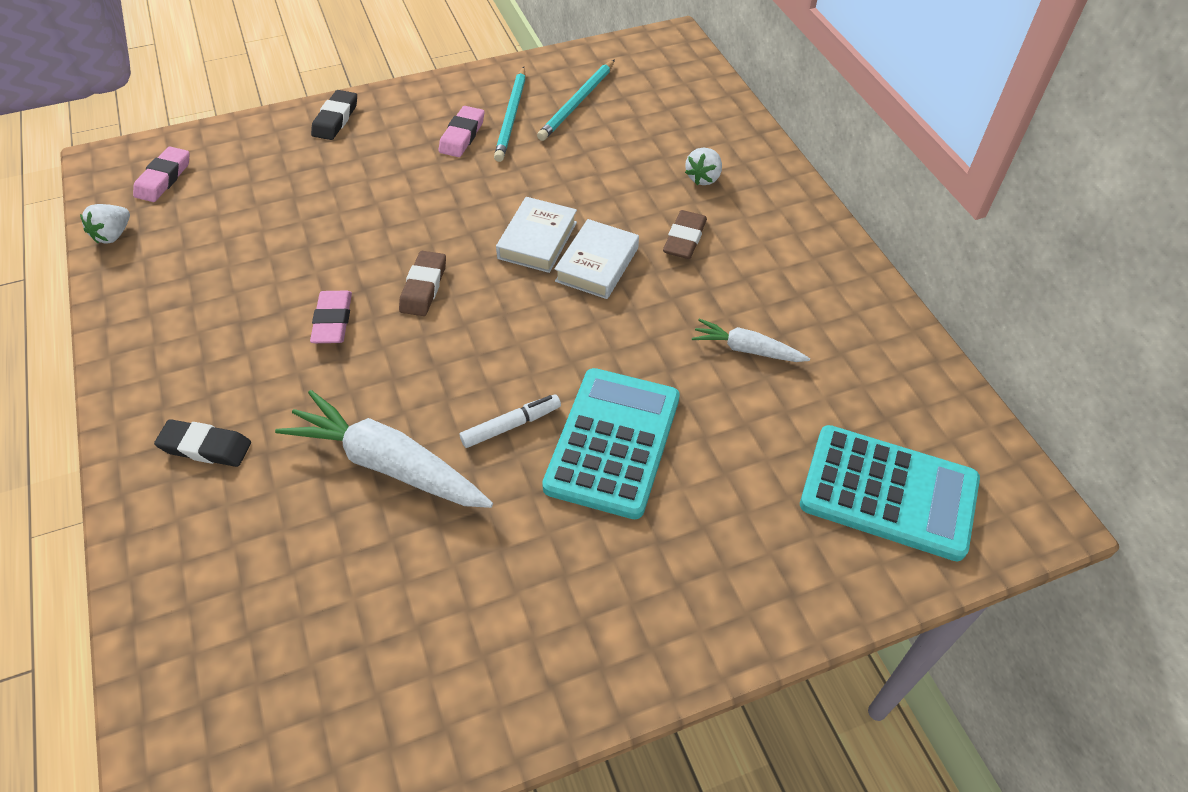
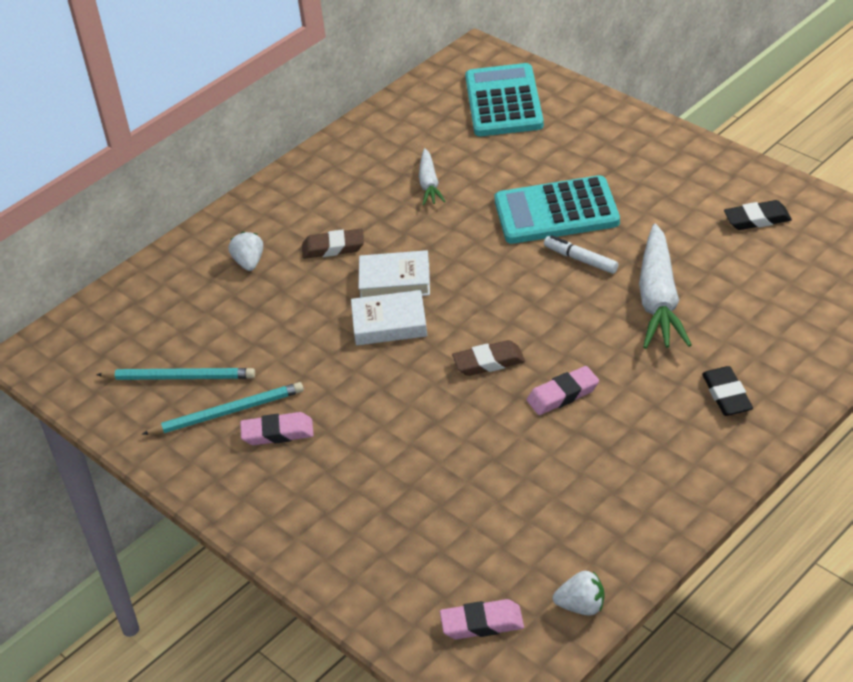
camera: 110 degrees left, 10 degrees down
(335, 119) = (306, 541): black eraser -> black eraser (757, 219)
(703, 178) = (249, 263): white strawberry -> white strawberry turned 105 degrees counterclockwise

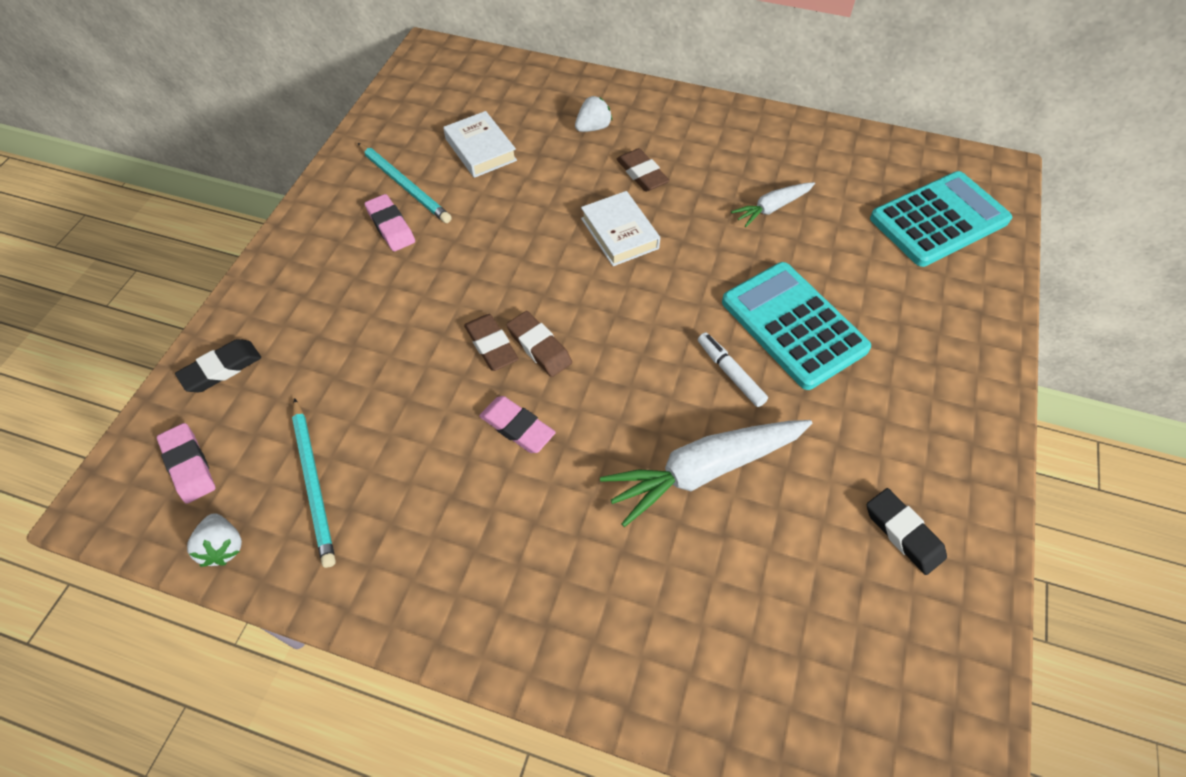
camera: 60 degrees right, 15 degrees up
(179, 377) = (435, 140): turquoise pencil -> turquoise pencil (314, 482)
(389, 323) = (560, 251): white book -> white book (481, 149)
(468, 392) = (491, 345): none -> brown eraser
(580, 259) = (730, 373): white marker -> white marker turned 45 degrees counterclockwise
(726, 395) = (577, 594): black eraser -> black eraser (221, 369)

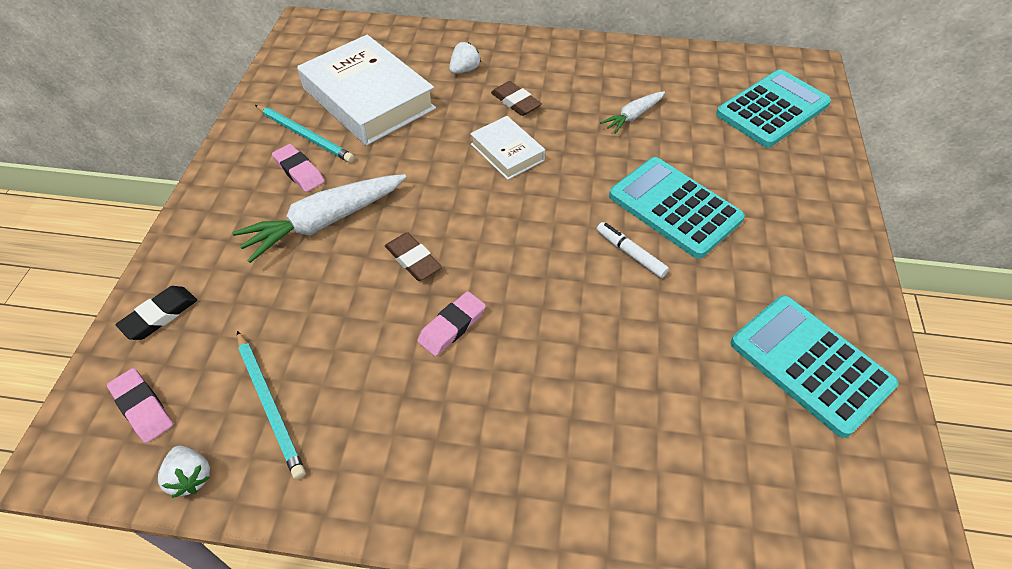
camera: 10 degrees left, 5 degrees down
(481, 149) = (368, 98): white book -> white book, size x1.94
(517, 427) = (452, 326): pink eraser -> pink eraser turned 75 degrees counterclockwise
(539, 347) = (457, 255): brown eraser -> none
(704, 470) = (627, 338): white carrot -> white carrot (324, 222)
(903, 533) = (810, 364): black eraser -> turquoise calculator

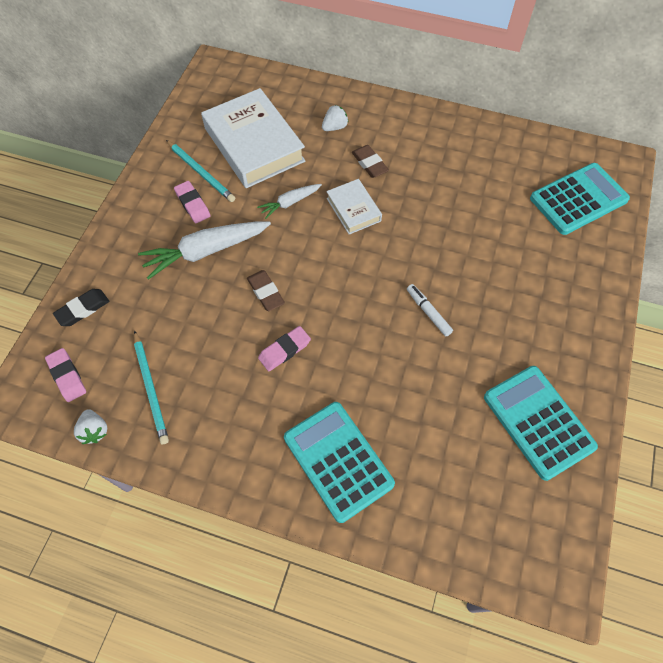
camera: 10 degrees right, 10 degrees up
(633, 116) = (461, 190): white carrot -> white carrot (290, 203)
(674, 207) = (472, 278): turquoise calculator -> turquoise calculator (338, 460)

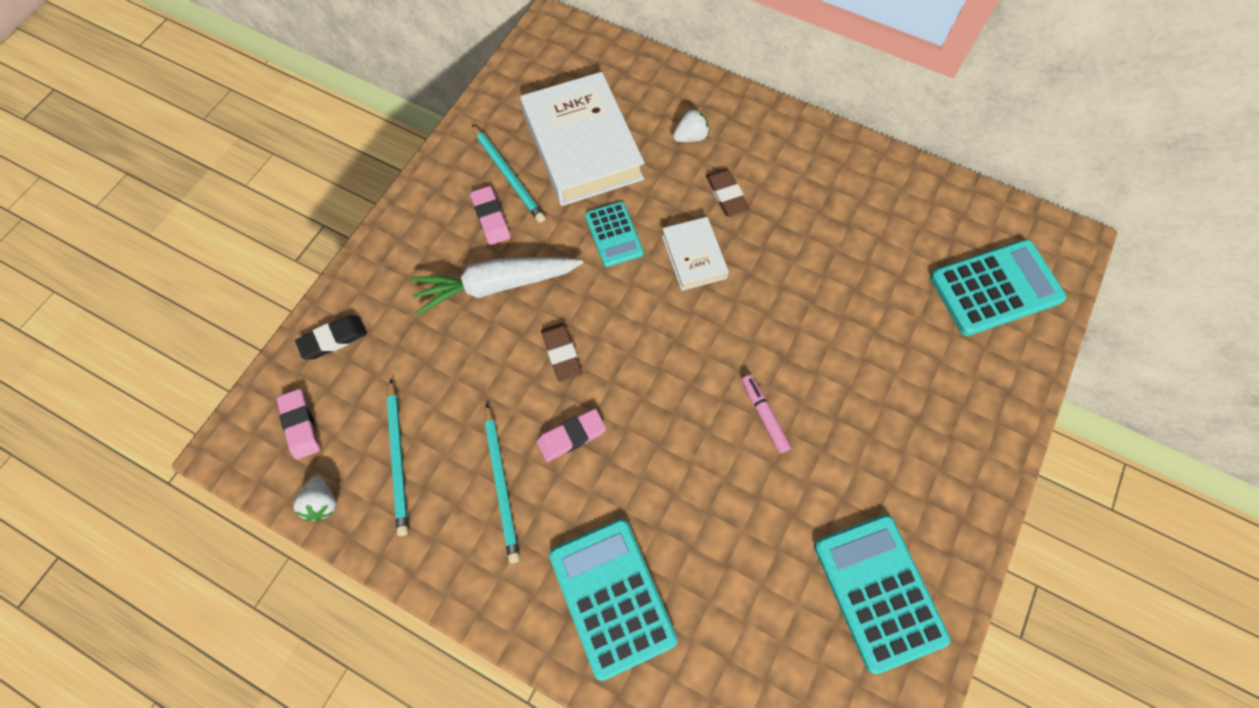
camera: 10 degrees right, 5 degrees up
(236, 393) = (501, 483): none -> turquoise pencil
(290, 203) = (614, 235): white carrot -> turquoise calculator
(428, 312) = (764, 415): white marker -> pink marker

